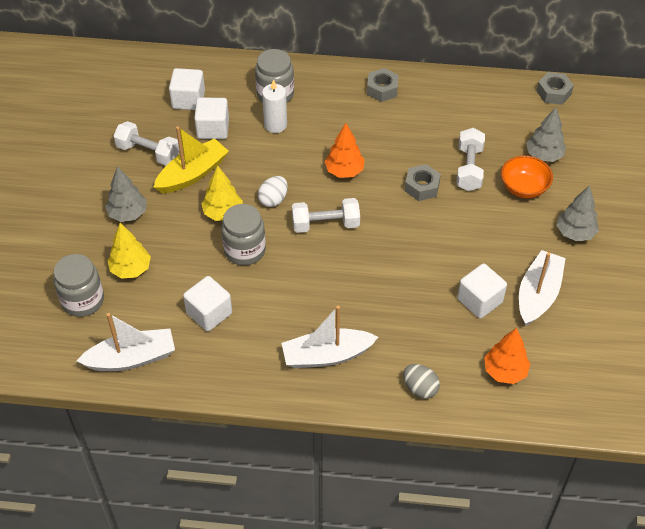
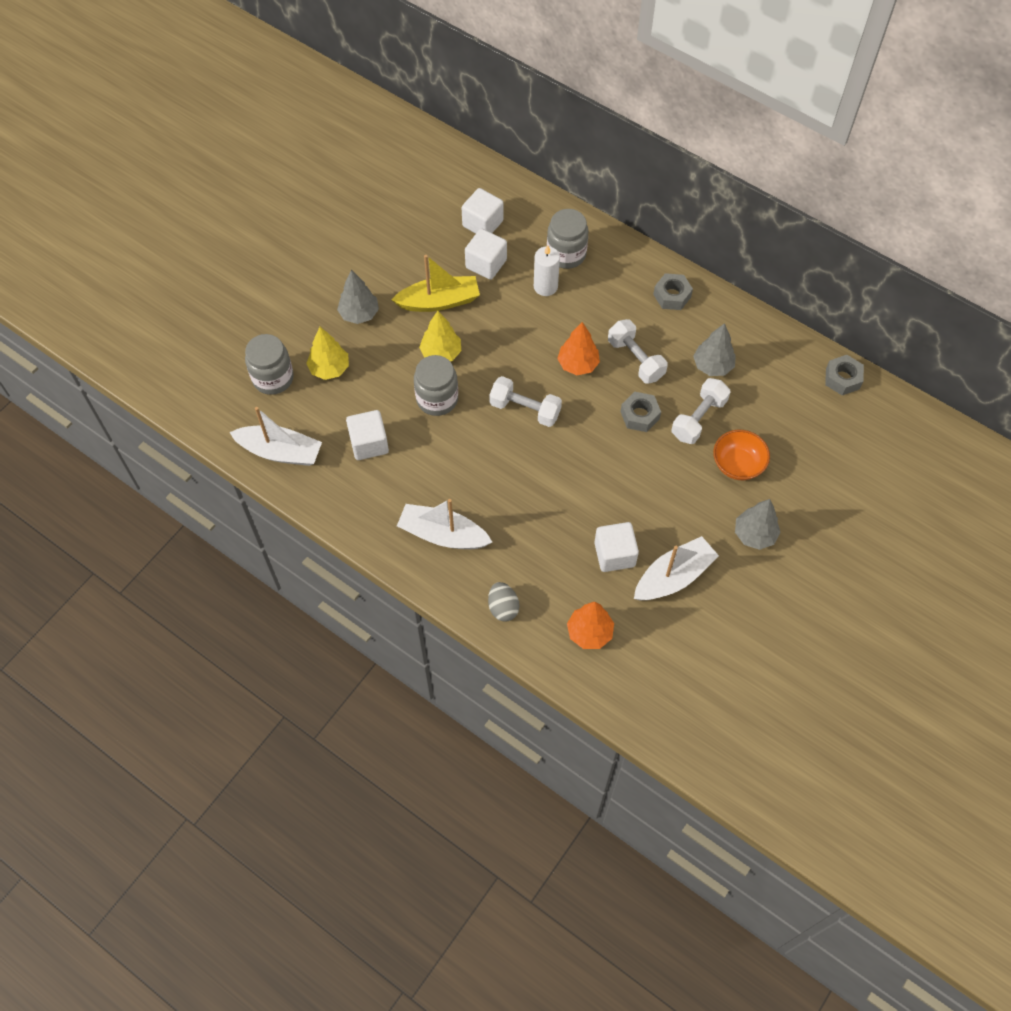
camera: 30 degrees right, 10 degrees up
(148, 152) = (413, 261): white dumbbell -> white dumbbell (635, 359)
(273, 200) = (494, 362): white egg -> none
(544, 155) = (782, 441): grey tree -> grey tree (712, 366)

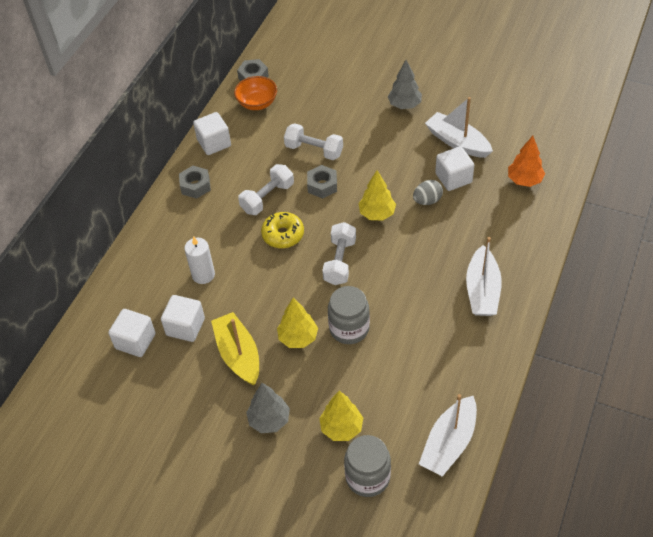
camera: 100 degrees left, 10 degrees down
(280, 452) = (449, 443): white boat -> white boat turned 150 degrees counterclockwise
(369, 443) = (414, 370): white cube -> white cube (214, 143)
(503, 607) = (528, 236): grey egg -> grey egg (427, 200)
(566, 254) = (162, 267): grey jar -> none
(578, 364) = (283, 235): orange tree -> yellow donut
(582, 460) = (377, 214): none -> yellow tree
(712, 366) = (261, 150): grey tree -> none
(738, 464) = (348, 122): orange bowl -> orange bowl (257, 103)

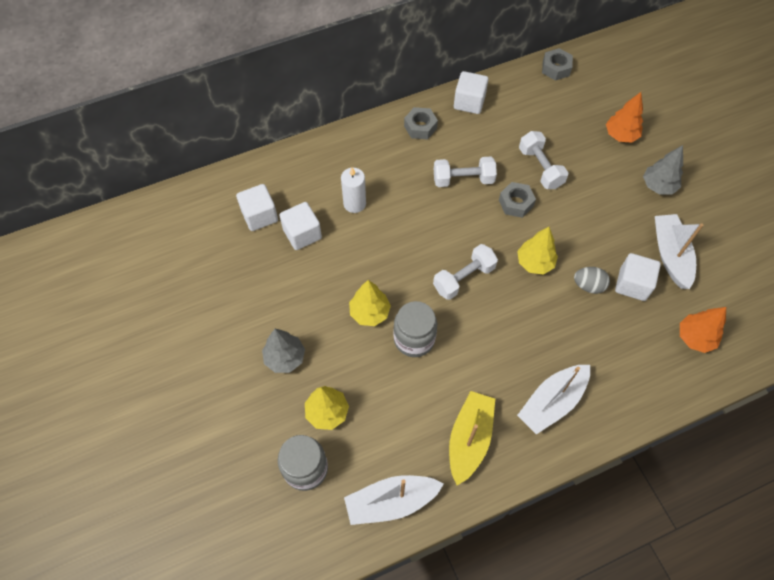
camera: 40 degrees right, 10 degrees up
(238, 354) = (315, 288): yellow boat -> yellow boat (469, 439)
(257, 103) = (536, 93): orange bowl -> none
(283, 235) = (443, 219): yellow donut -> none
(346, 90) = (620, 135): none -> orange tree

